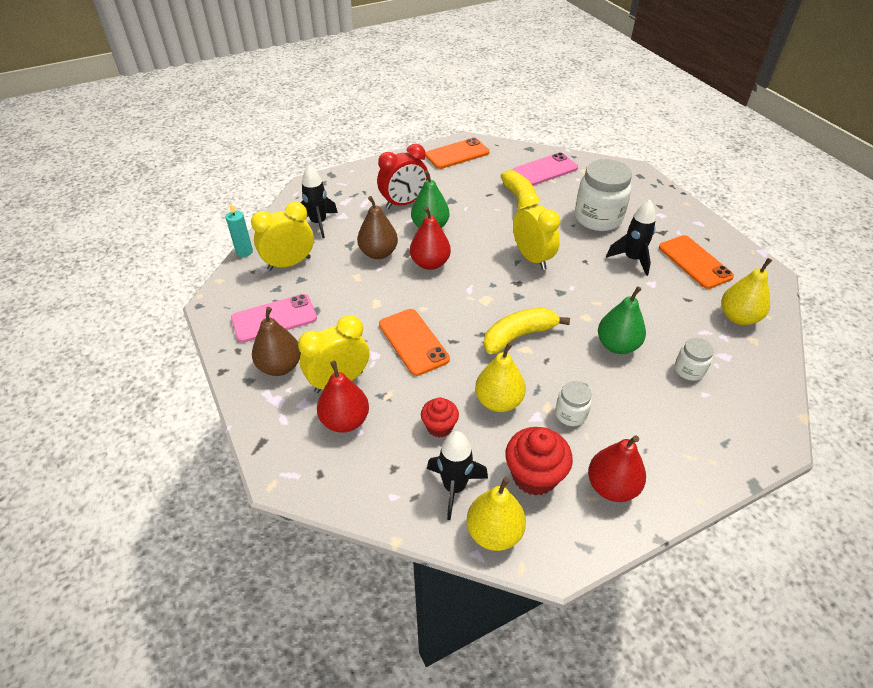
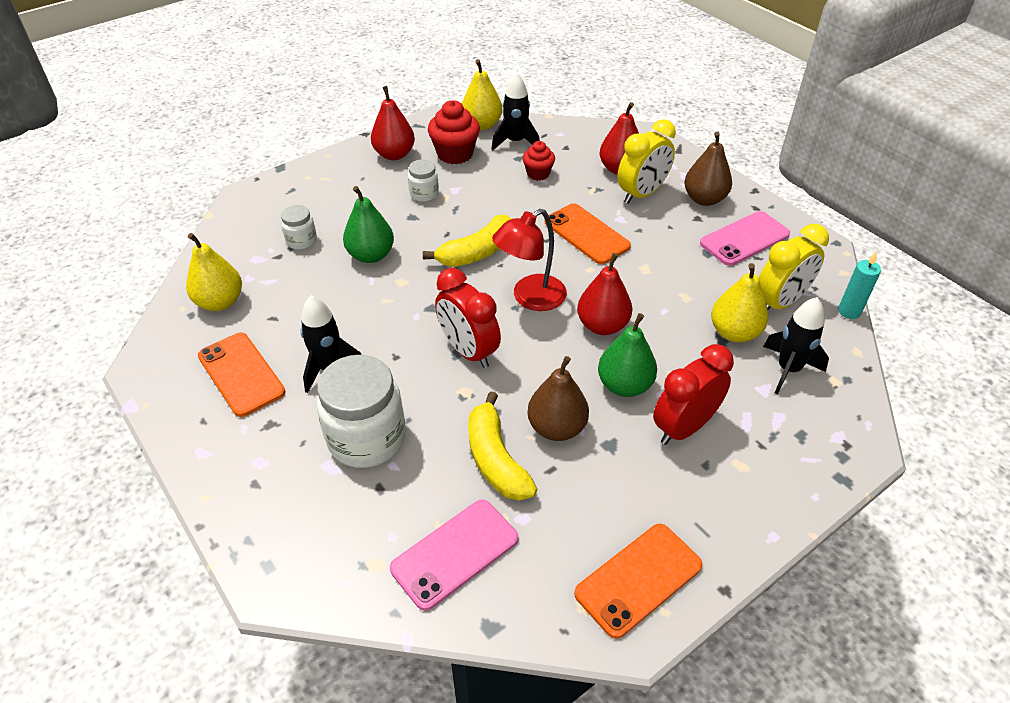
camera: 170 degrees right, 0 degrees up
(378, 253) = (676, 332): brown pear -> brown pear (556, 428)
(479, 289) = (530, 298): none -> red lamp
(498, 401) = (490, 196): yellow pear -> yellow pear (734, 332)
(532, 258) = (468, 351): yellow clock -> red clock

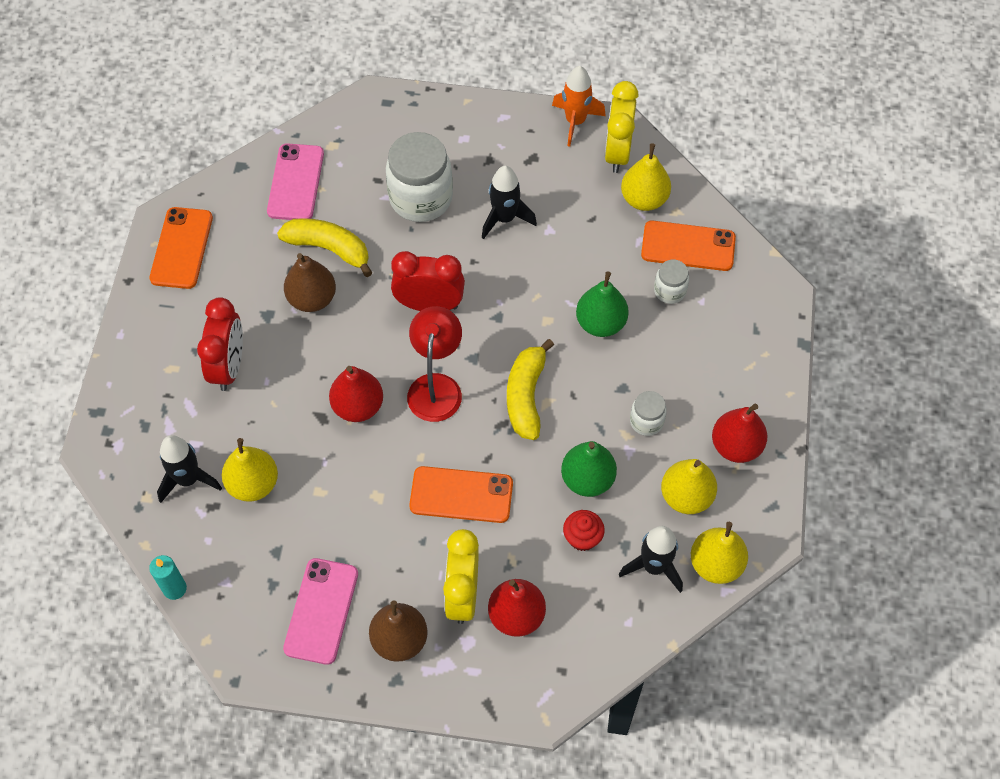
camera: 135 degrees right, 15 degrees up
(163, 397) = (575, 122): none -> orange rocket
(241, 374) = (552, 170): orange phone -> orange phone (688, 246)
(455, 154) = (686, 496): red cupcake -> yellow pear
(624, 385) = (296, 367): green pear -> green pear (587, 479)
(779, 303) = (238, 550): yellow clock -> yellow clock (617, 152)

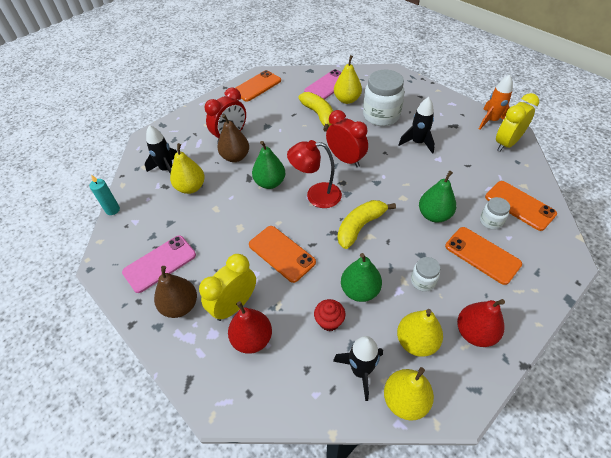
camera: 40 degrees right, 10 degrees down
(312, 299) = (292, 129): brown pear -> brown pear (235, 157)
(358, 406) = (270, 183): red pear -> green pear
(436, 386) = (316, 195): red lamp -> red lamp turned 135 degrees counterclockwise
(644, 199) = (507, 170): yellow pear -> yellow pear (347, 100)
(687, 345) = (482, 255): none -> orange phone

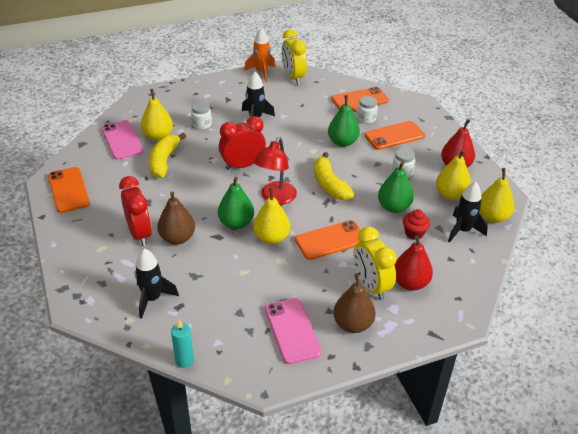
camera: 70 degrees left, 10 degrees down
(191, 187) = (198, 284): yellow pear -> yellow pear (271, 238)
(319, 115) = (164, 161): yellow banana -> yellow banana turned 75 degrees counterclockwise
(381, 116) = (201, 124): white jar -> white jar, size x0.50

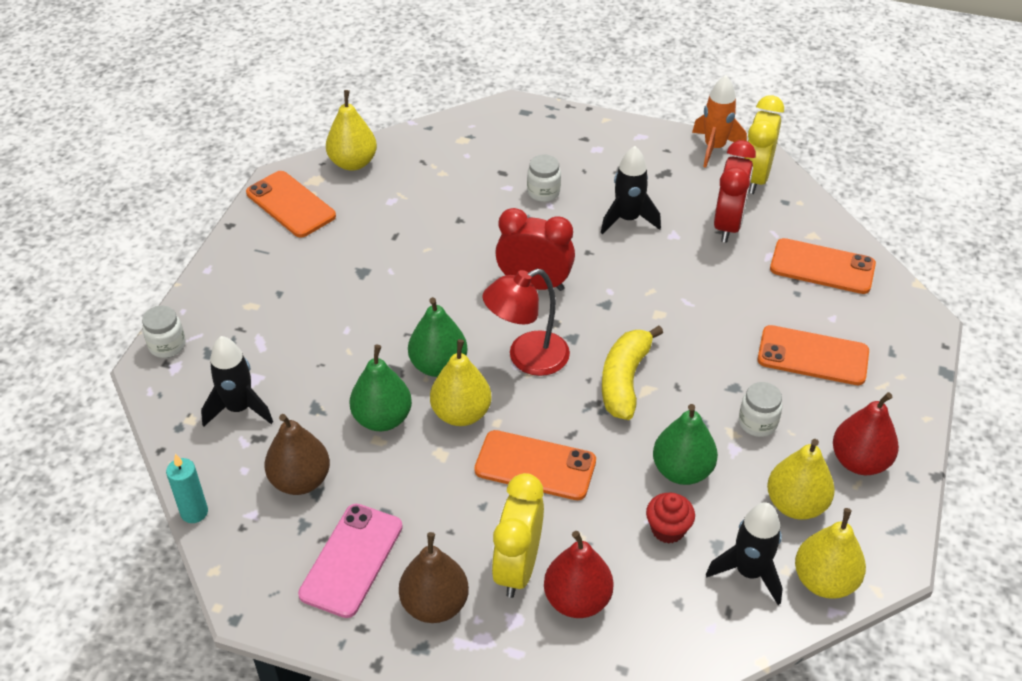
camera: 40 degrees right, 5 degrees up
(68, 190) = (290, 205): orange phone -> orange phone turned 60 degrees counterclockwise
(122, 140) = (419, 165): pink phone -> none
(139, 234) = (310, 311): red clock -> red clock (728, 225)
(158, 136) = (469, 181): yellow pear -> yellow pear (353, 163)
(164, 161) = (440, 223): yellow banana -> none
(177, 238) = (347, 344): brown pear -> brown pear (300, 480)
(342, 142) = (717, 324): green pear -> green pear (382, 419)
(366, 119) = (797, 304): white jar -> white jar (167, 345)

